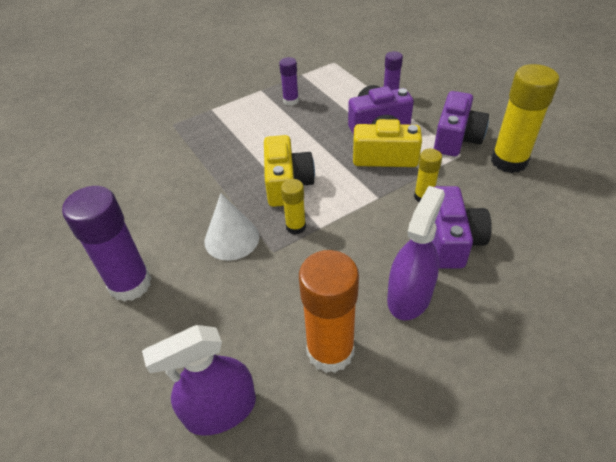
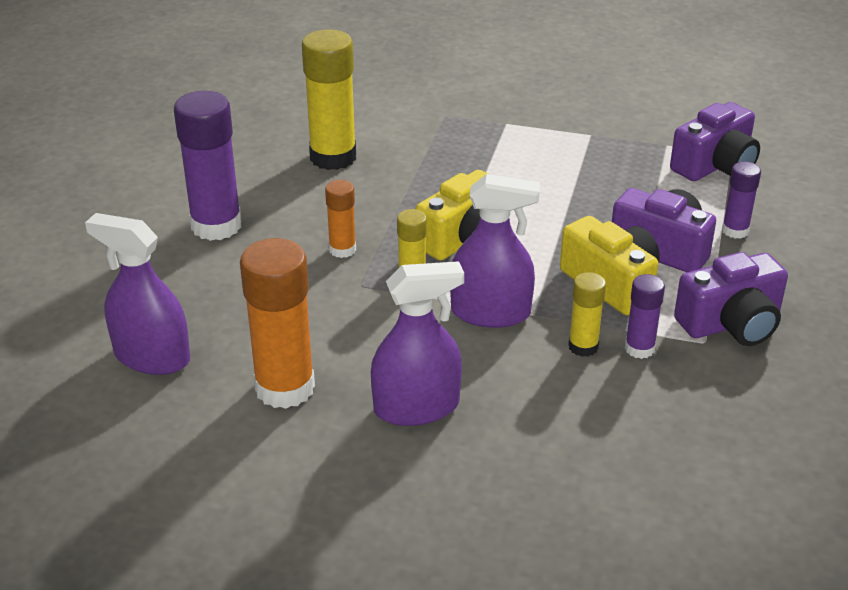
camera: 45 degrees right, 10 degrees down
(231, 238) = (342, 250): white cone -> orange glue stick
(291, 101) = (604, 165): purple glue stick -> purple glue stick (639, 348)
(359, 213) = (490, 312): none -> purple spray bottle
(451, 240) = (539, 400): purple camera -> purple camera (715, 165)
(509, 161) = (752, 387): yellow glue stick -> yellow glue stick (333, 157)

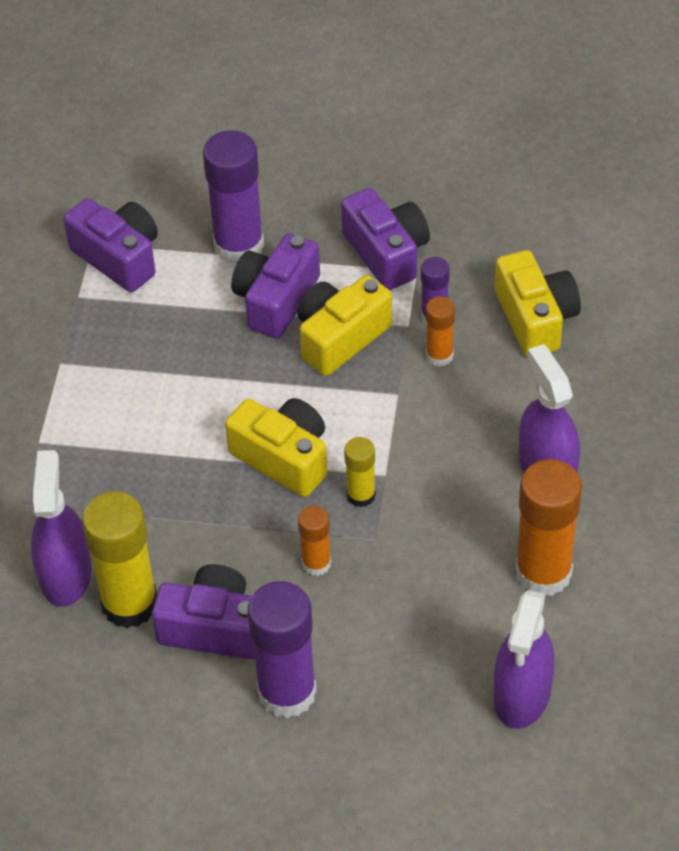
camera: 95 degrees left, 15 degrees up
(294, 194) = (214, 628): none -> purple camera
(490, 312) = (402, 427): purple spray bottle -> purple spray bottle (65, 574)
(583, 347) = (439, 355): yellow glue stick -> orange glue stick
(634, 425) = (535, 318): none -> yellow camera
(735, 231) = (239, 245): purple glue stick -> purple glue stick, size x1.90

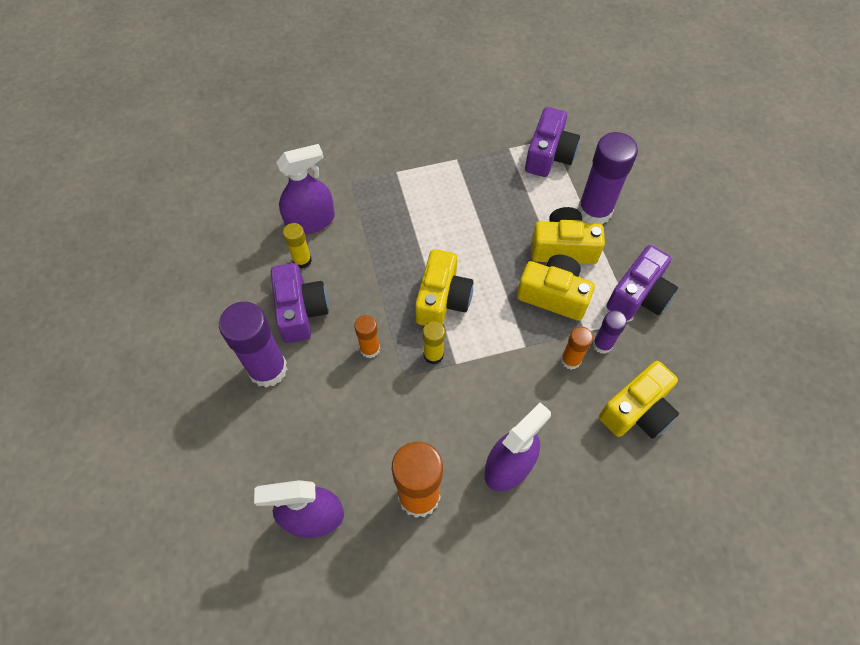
camera: 65 degrees right, 10 degrees up
(129, 604) = (302, 260): yellow glue stick -> yellow glue stick, size x0.53
(276, 300) = (563, 248): purple camera -> yellow camera

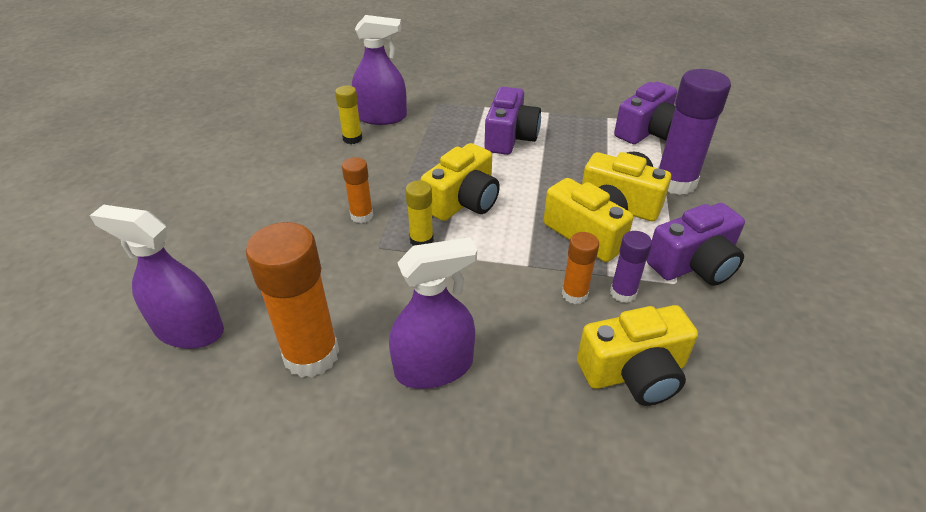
camera: 25 degrees right, 20 degrees down
(268, 369) = (256, 200): purple glue stick -> none
(301, 311) = (321, 170): purple camera -> purple camera (510, 137)

